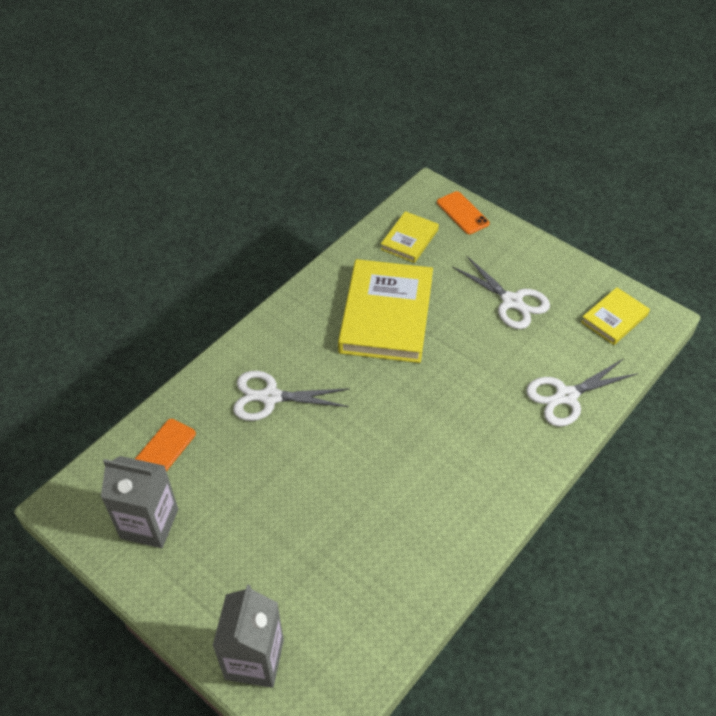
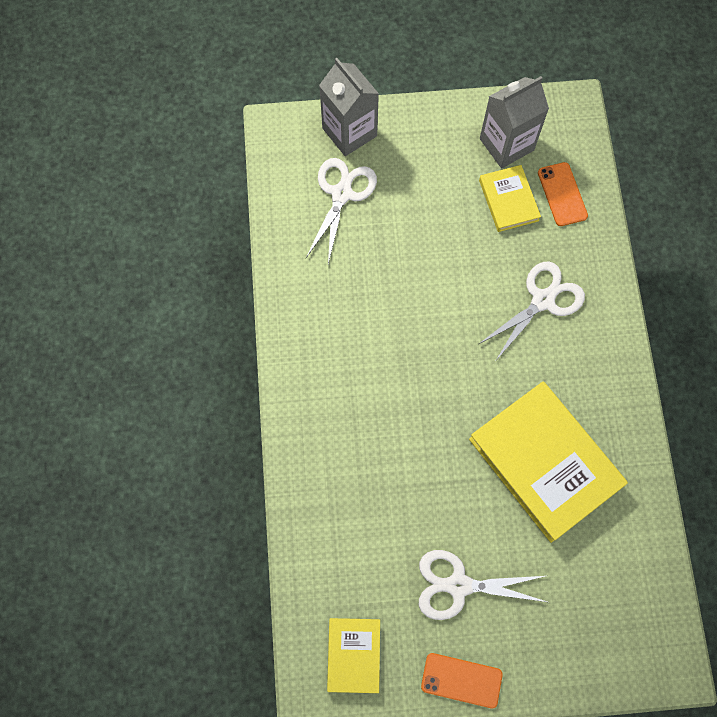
camera: 135 degrees right, 20 degrees up
(409, 239) = (619, 574): yellow book -> yellow book (508, 200)
(462, 213) = (610, 664): orange phone -> orange phone (461, 680)
(566, 396) = (326, 518): white scissors -> white scissors (342, 194)

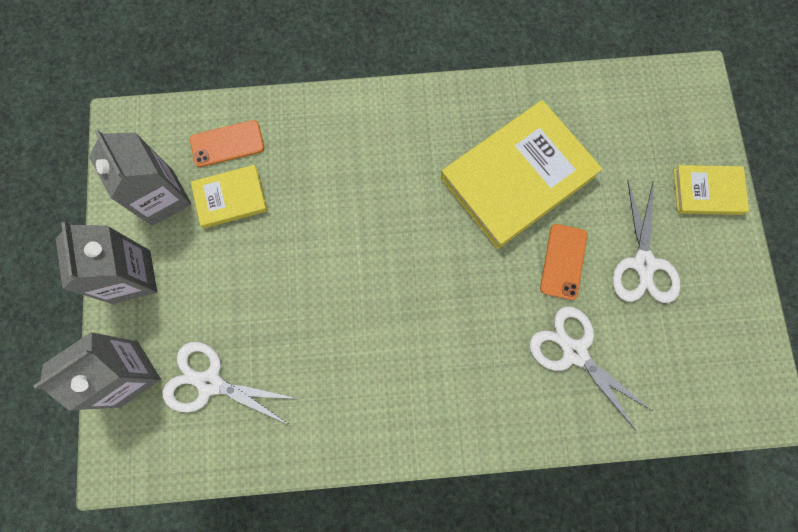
camera: 90 degrees left, 5 degrees up
(353, 655) = (721, 368): yellow book -> yellow book (707, 192)
(432, 126) = (131, 276): none -> grey carton
(461, 680) = (731, 264): orange phone -> orange phone (563, 261)
(543, 300) = (347, 169): white scissors -> white scissors (574, 352)

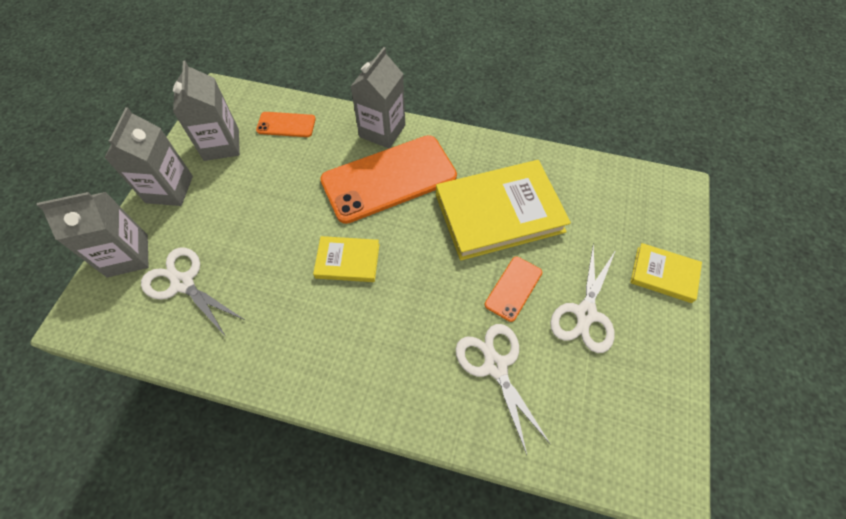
camera: 20 degrees right, 15 degrees down
(231, 198) = (269, 160): yellow book -> yellow book (347, 261)
(345, 114) = (382, 131): none -> grey carton
(380, 175) = (389, 178): none -> orange phone

